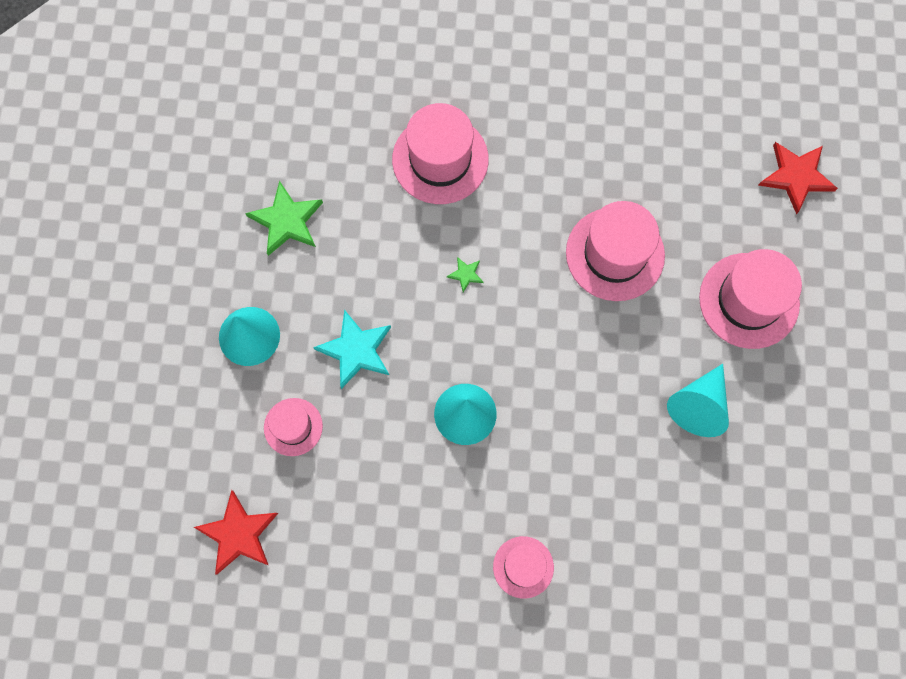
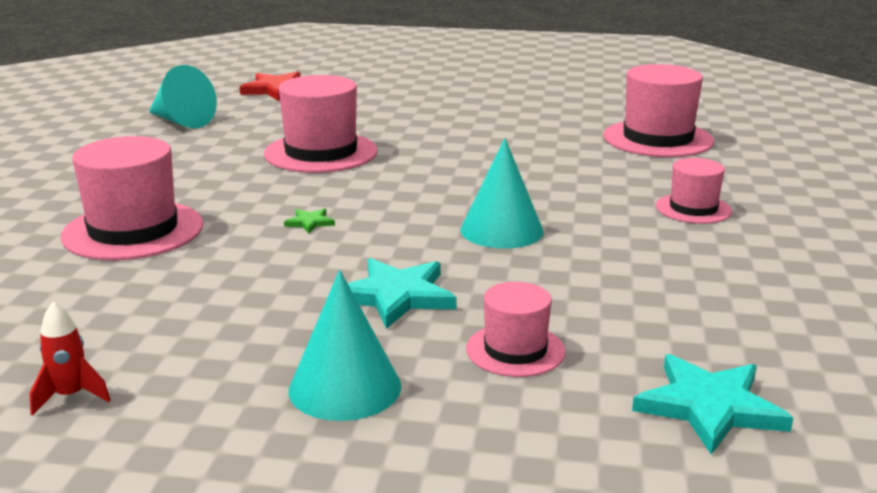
camera: 85 degrees left, 50 degrees down
(235, 200) = (71, 396): none -> red rocket
(238, 534) = (709, 407): red star -> turquoise star
(286, 221) = (147, 346): green star -> none
(699, 405) = (500, 131): turquoise cone -> turquoise cone (181, 121)
(749, 300) = (395, 109): pink hat -> pink hat (658, 139)

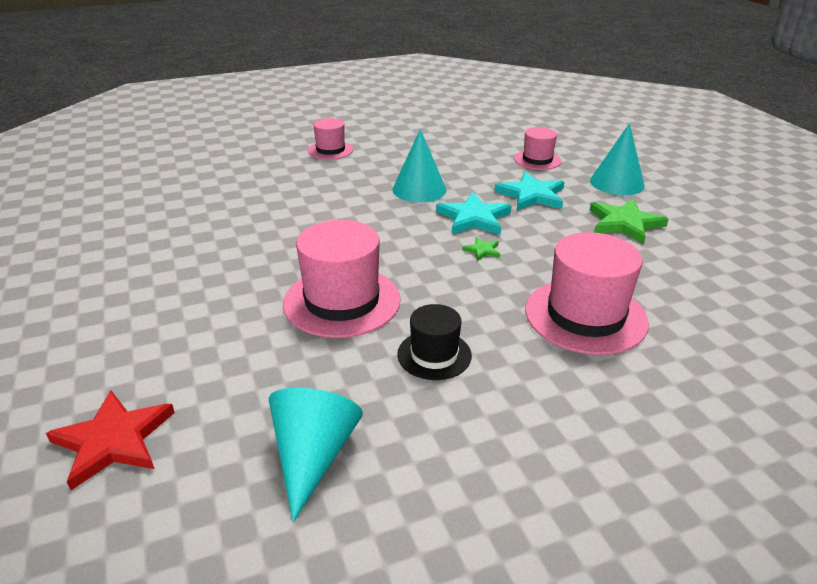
camera: 120 degrees left, 10 degrees up
(71, 396) = (729, 237): red rocket -> none
(201, 165) = (434, 355): none -> black hat
(230, 330) = (624, 223): none -> green star
(658, 139) = (199, 176): pink hat -> none
(709, 407) = (524, 126): turquoise star -> turquoise star (474, 218)

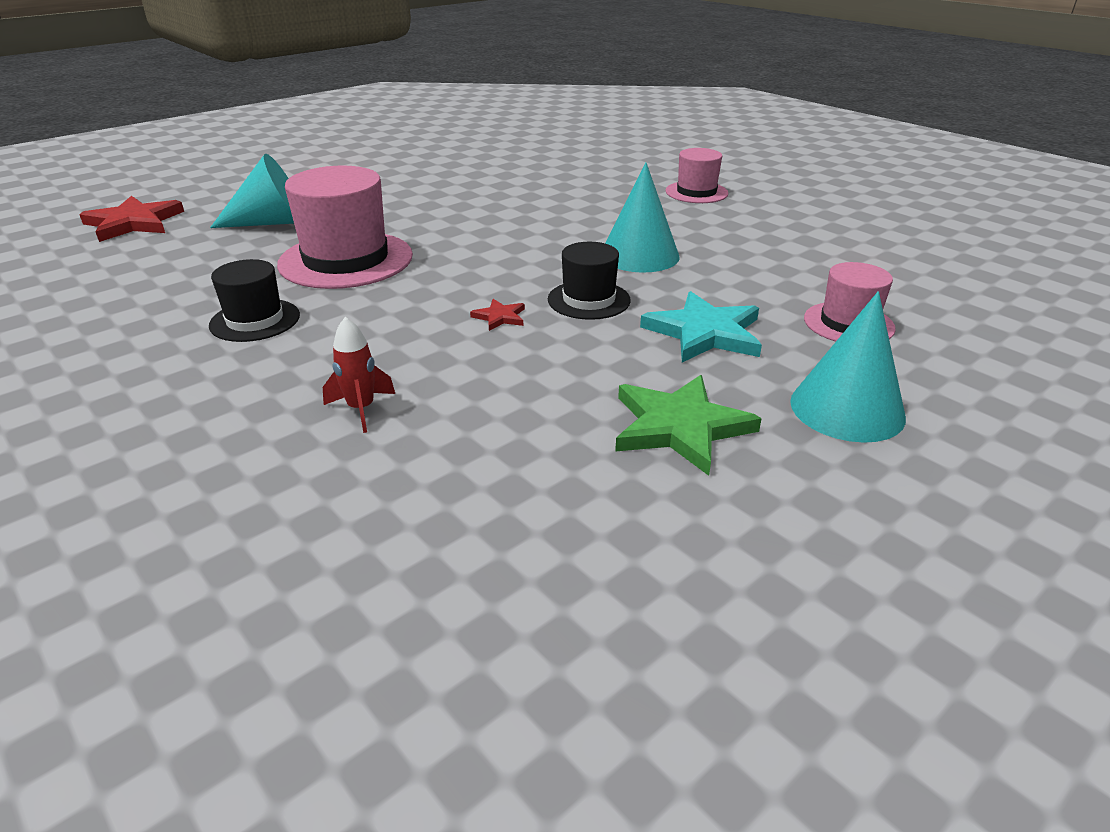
camera: 70 degrees right, 0 degrees up
(313, 456) = (101, 292): turquoise cone -> turquoise cone (272, 223)
(474, 218) = (589, 300): turquoise star -> black hat
(482, 250) = (500, 317): green star -> red star
(585, 316) = (361, 409): pink hat -> red rocket

